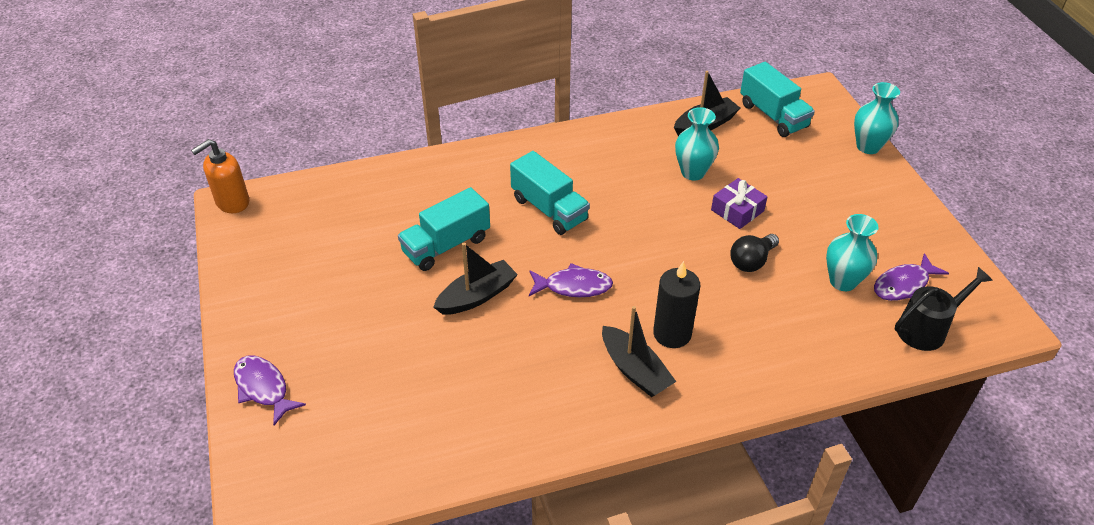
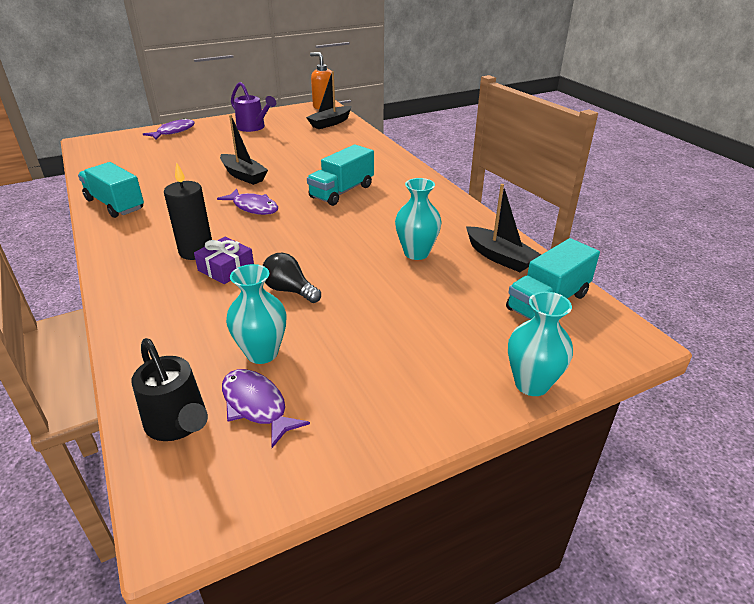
camera: 80 degrees right, 10 degrees down
(292, 285) = (254, 127): none -> purple watering can
(446, 245) = (294, 162): turquoise truck -> turquoise truck (115, 204)
(574, 286) = (253, 207): purple fish -> purple fish turned 45 degrees counterclockwise
(634, 370) = (159, 237): black boat -> black boat (330, 123)
(737, 210) = (365, 280): purple gift -> purple gift (226, 268)

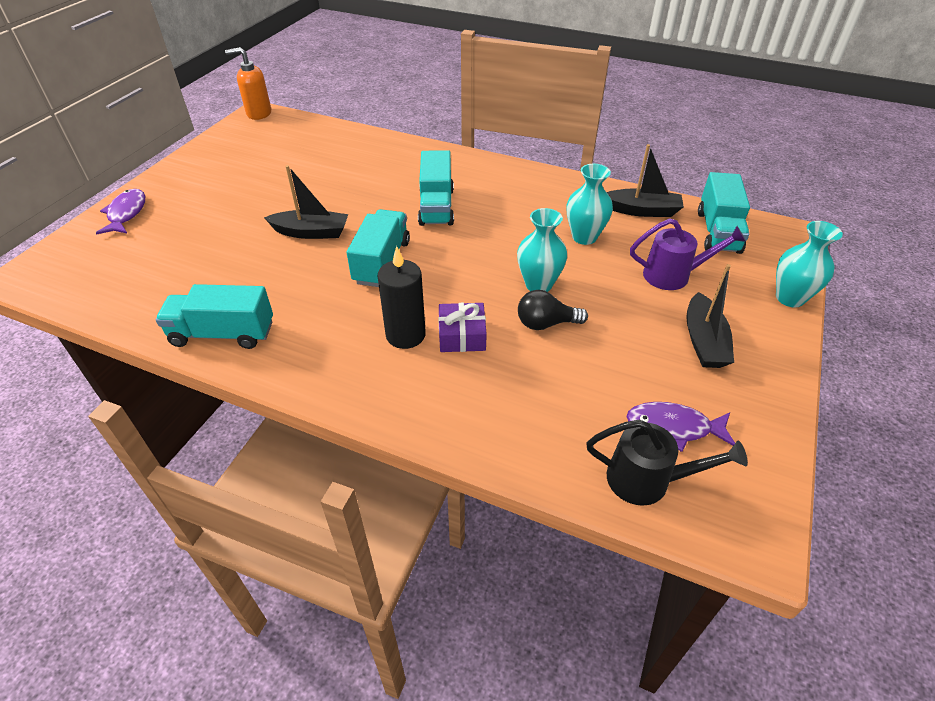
camera: 40 degrees left, 10 degrees up
(253, 207) = (382, 262): purple fish -> turquoise truck
(254, 127) = (222, 170): purple watering can -> purple watering can (674, 275)
(262, 353) = (612, 387): turquoise vase -> turquoise vase (538, 284)
(330, 123) = (300, 132): black boat -> black boat (703, 341)

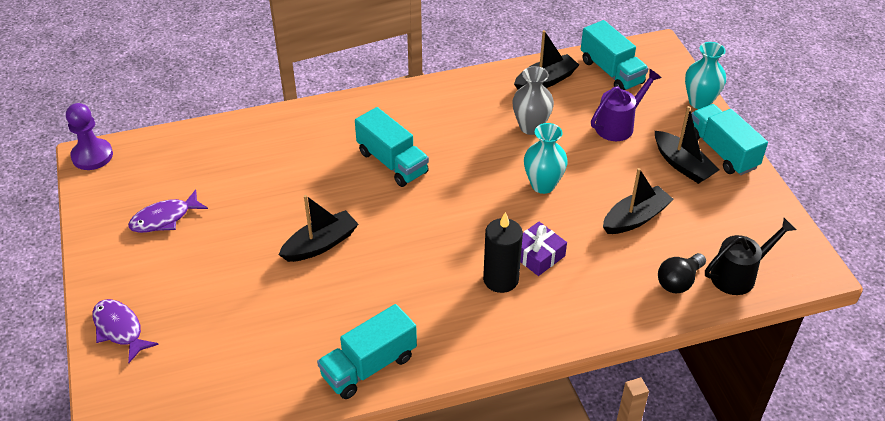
camera: 40 degrees left, 0 degrees up
(259, 113) = (92, 156): orange soap dispenser -> purple pawn
(382, 262) = (411, 235): turquoise truck -> turquoise truck (722, 151)
(546, 323) = (580, 212): black light bulb -> black light bulb (678, 281)
(584, 237) = (531, 127): turquoise vase -> grey vase
(594, 359) = (635, 218): none -> black boat
(673, 428) = (721, 234): purple fish -> purple fish (164, 218)

